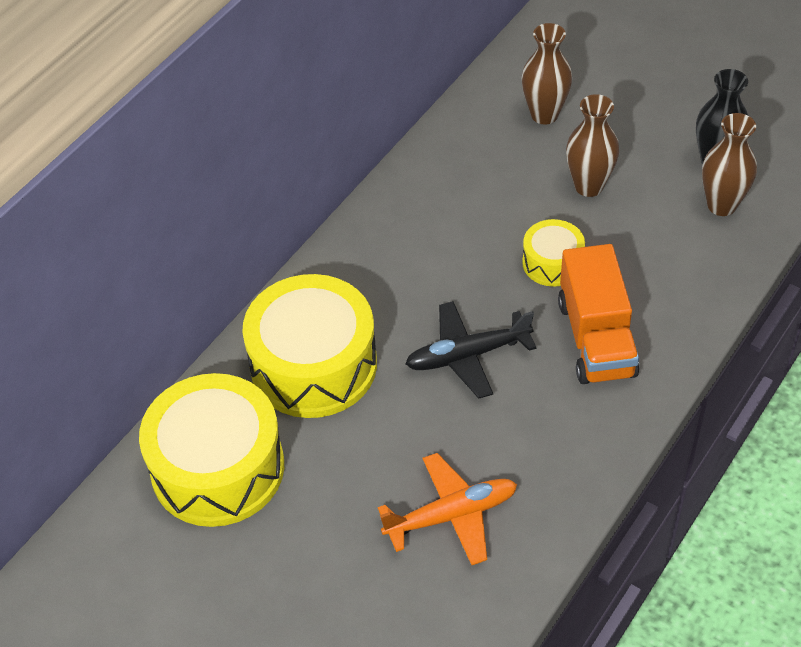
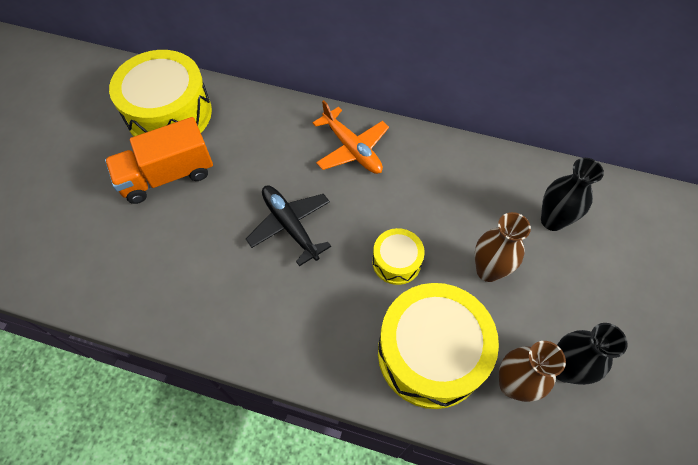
camera: 70 degrees right, 10 degrees up
(313, 365) = (259, 139): yellow drum -> yellow drum (431, 353)
(451, 515) = (151, 249): orange plane -> orange plane (352, 149)
(544, 114) = (552, 220): brown vase -> black vase
(596, 338) = (330, 310): orange truck -> orange truck (167, 175)

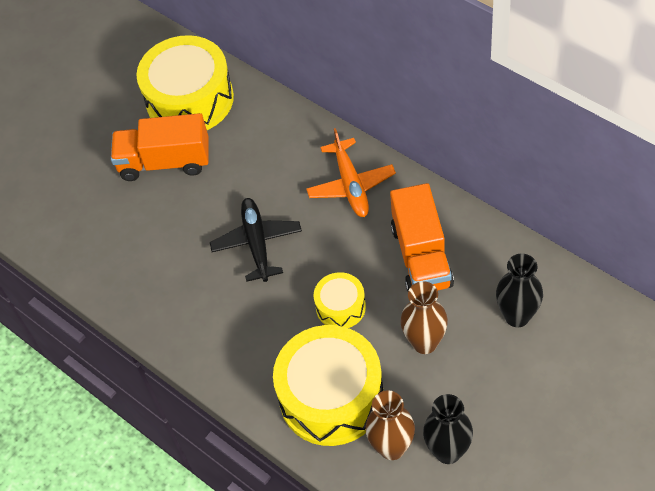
camera: 30 degrees right, 5 degrees down
(444, 193) = (421, 256): none -> orange truck

